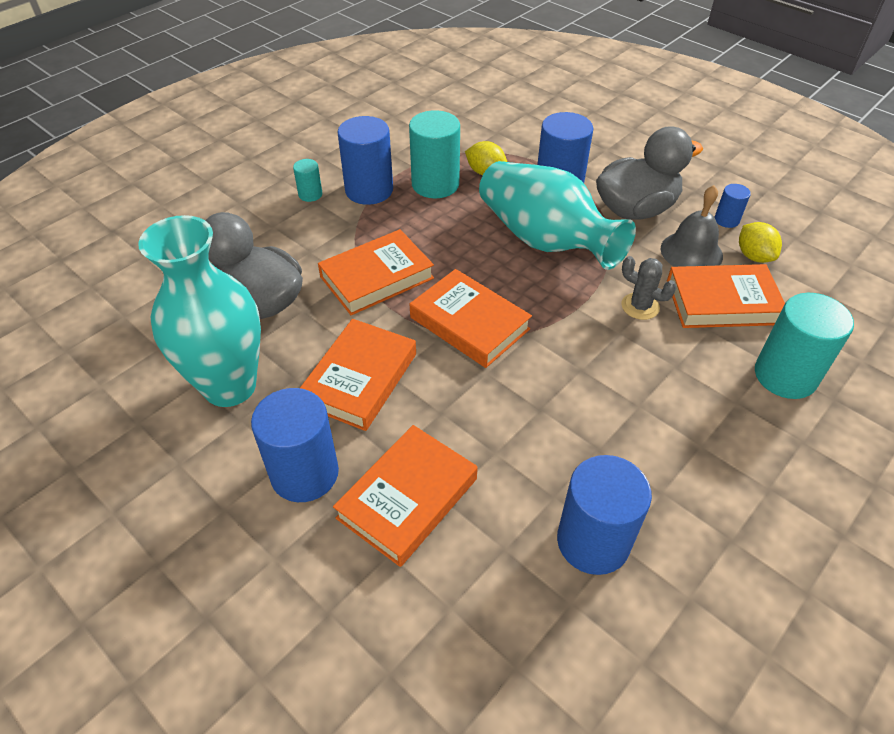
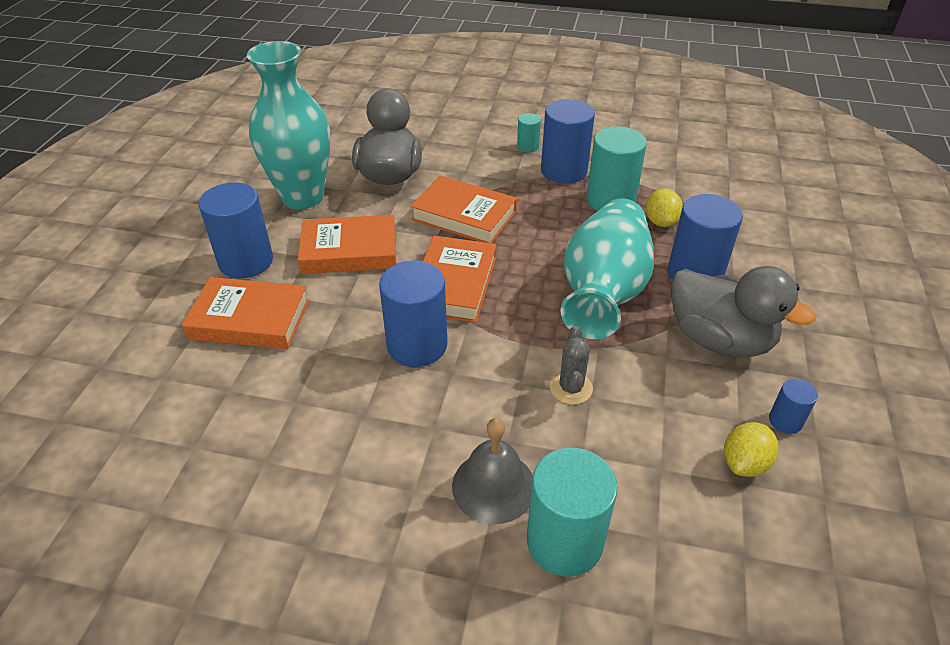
camera: 60 degrees right, 5 degrees down
(593, 541) = (260, 442): blue cylinder -> blue cylinder (417, 345)
(691, 252) = (695, 405): grey bell -> grey bell (493, 486)
(722, 302) = (636, 454): orange book -> none

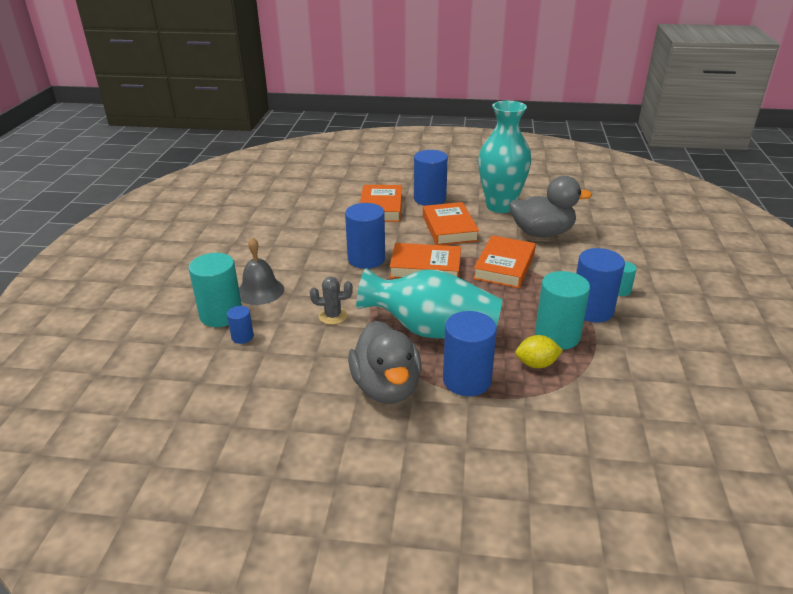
camera: 85 degrees right, 10 degrees down
(719, 340) = (386, 387): grey duck -> grey duck turned 45 degrees counterclockwise
(744, 463) = (266, 389): yellow lemon -> none
(785, 421) = (302, 414): blue cylinder -> blue cylinder (242, 337)

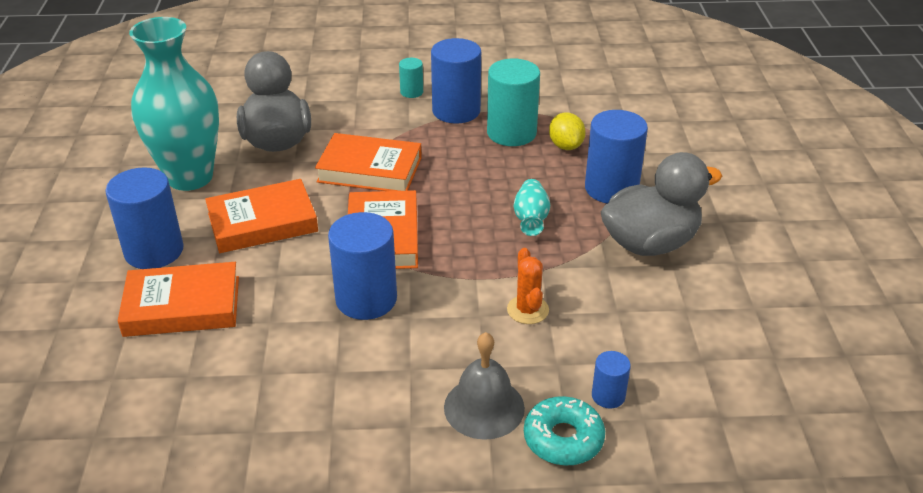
camera: 100 degrees left, 5 degrees up
(221, 315) = (563, 439): turquoise cylinder -> turquoise donut
(333, 316) = (527, 310): grey cactus -> orange cactus
(432, 330) = (531, 219): turquoise vase -> turquoise vase, size x0.43

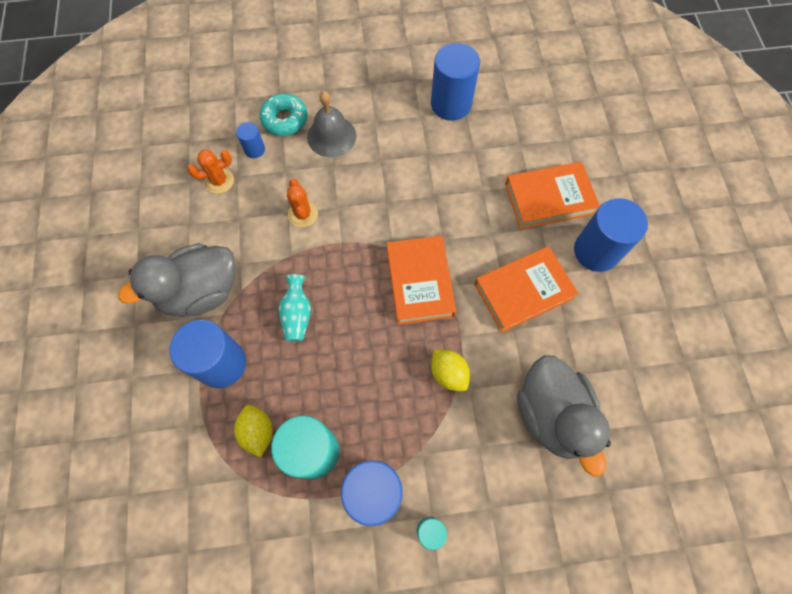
camera: 175 degrees right, 30 degrees up
(190, 177) = (611, 347): turquoise vase -> none
(366, 299) = (420, 215): blue cylinder -> blue cylinder (451, 104)
(370, 170) = (448, 373): orange book -> yellow lemon
(655, 356) = (219, 181): none -> orange cactus

